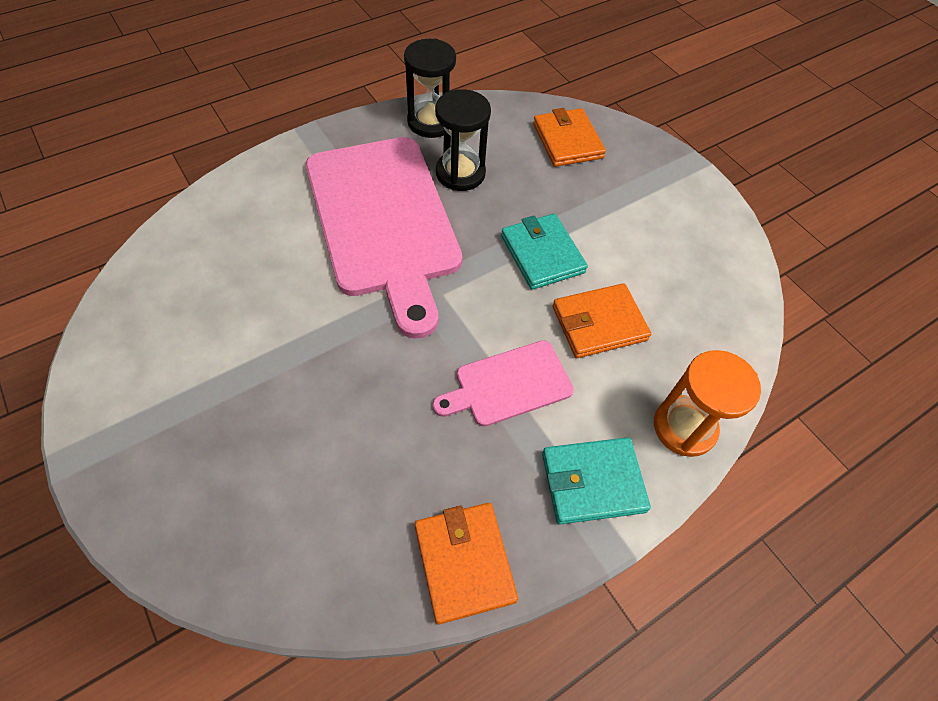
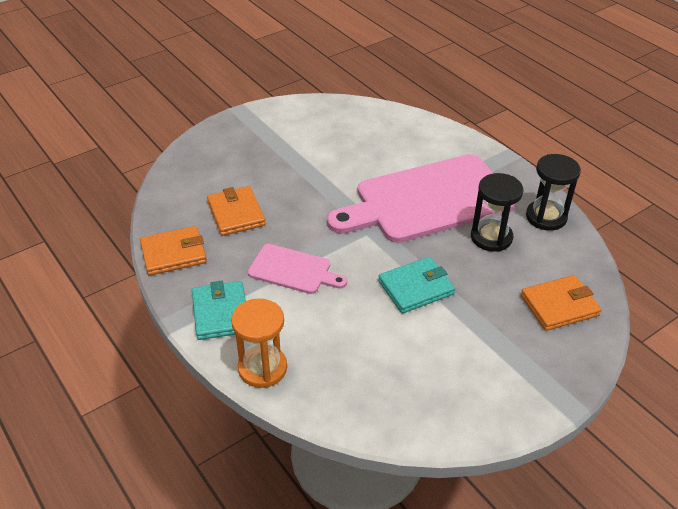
camera: 90 degrees right, 15 degrees down
(508, 385) = (293, 270): pink cutting board -> pink cutting board turned 135 degrees clockwise
(599, 323) = (352, 321): orange wallet -> orange wallet (236, 213)

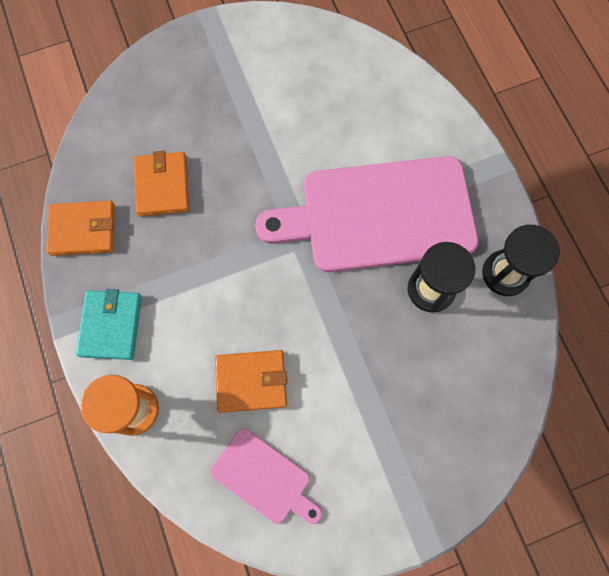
camera: 15 degrees right, 30 degrees up
(293, 270) = (201, 284): pink cutting board -> pink cutting board (265, 478)
(416, 288) = (322, 342): turquoise wallet -> none
(559, 305) = (468, 406): orange wallet -> orange wallet (251, 381)

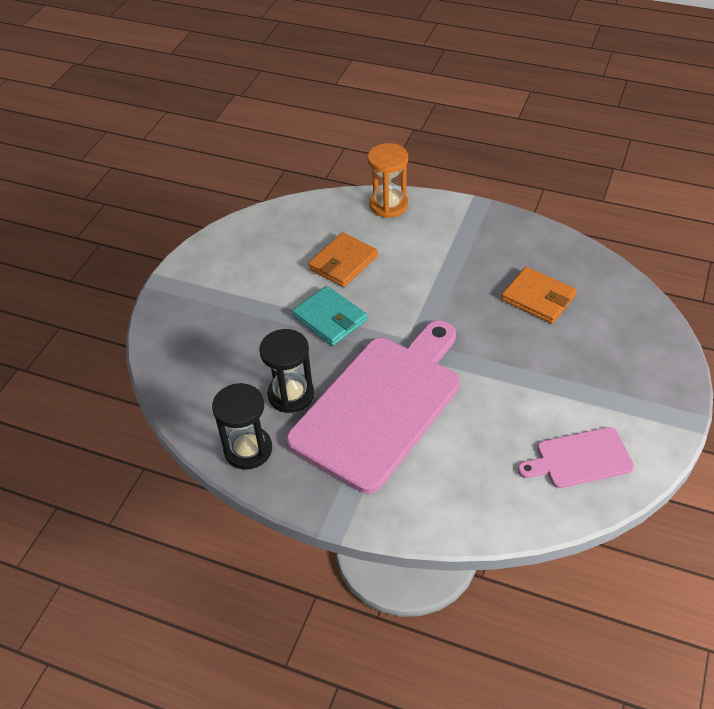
camera: 135 degrees right, 25 degrees down
(83, 230) = (542, 241): orange wallet -> none
(111, 325) = (455, 221): turquoise wallet -> turquoise wallet (330, 318)
(265, 478) = (281, 236): pink cutting board -> pink cutting board (579, 459)

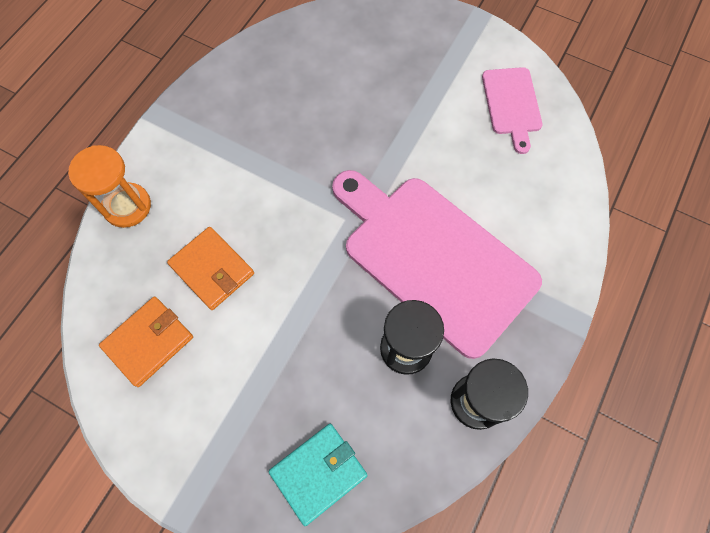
camera: 85 degrees left, 20 degrees up
(330, 318) = (299, 294): turquoise wallet -> turquoise wallet (318, 473)
(538, 298) = (314, 92): orange wallet -> orange wallet (148, 342)

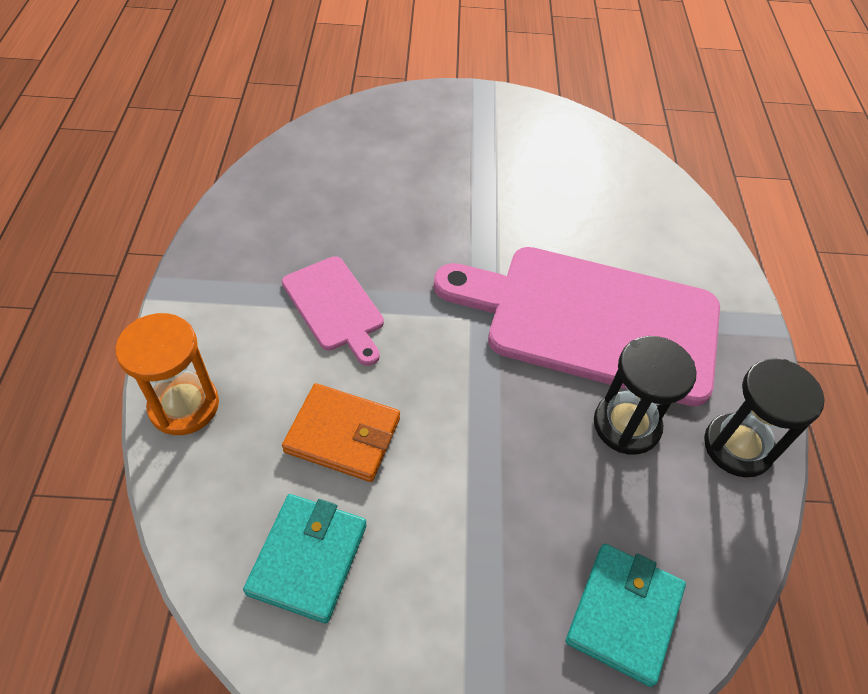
camera: 30 degrees left, 15 degrees down
(148, 342) = (308, 559): orange wallet -> turquoise wallet
(512, 104) = (569, 151): pink cutting board -> pink cutting board (335, 307)

